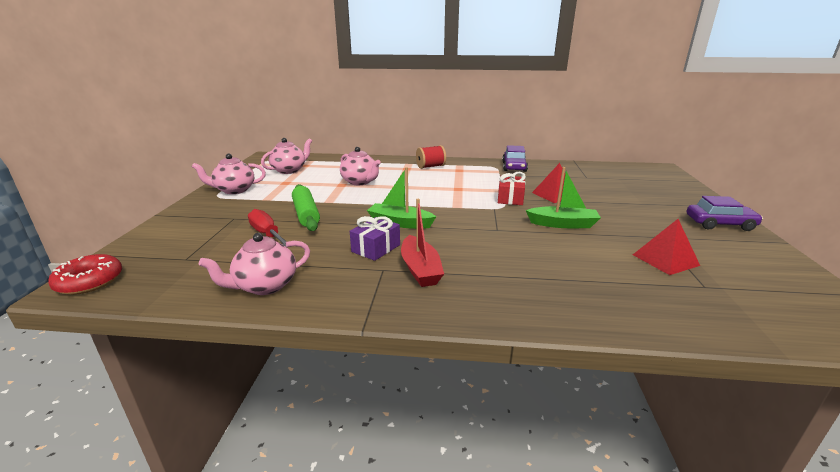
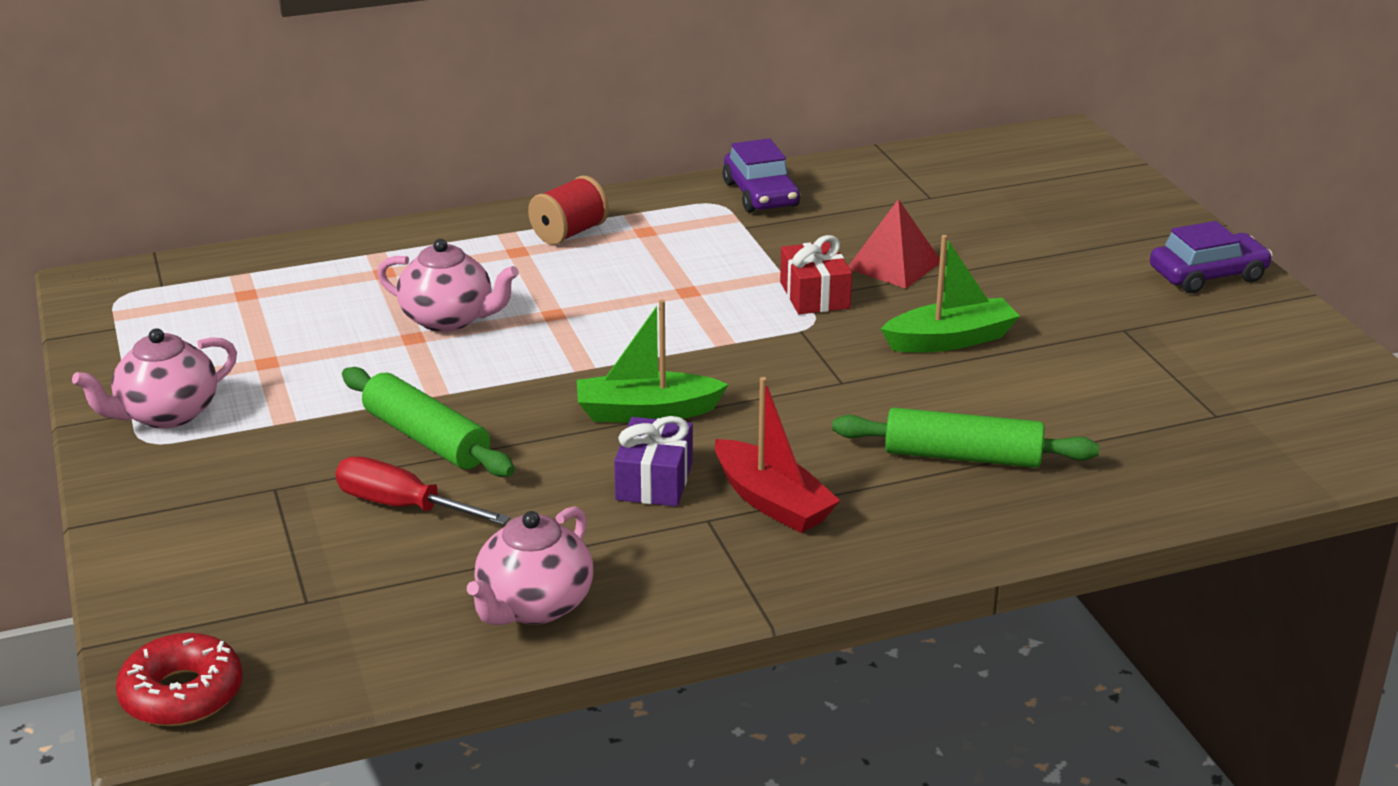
camera: 25 degrees left, 5 degrees up
(289, 170) = (226, 320): pink teapot -> none
(535, 272) = (962, 456): none -> green rolling pin
(665, 260) = (1146, 378): red pyramid -> none

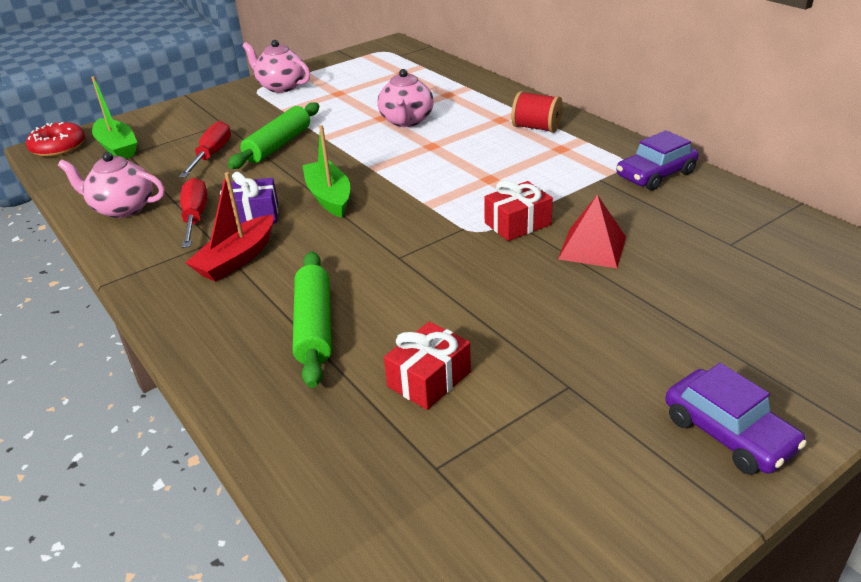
camera: 75 degrees right, 5 degrees up
(622, 532) = (195, 217): none -> red screwdriver
(950, 340) = (487, 293): green boat -> green boat (117, 147)
(1087, 398) = (429, 379): none -> red gift

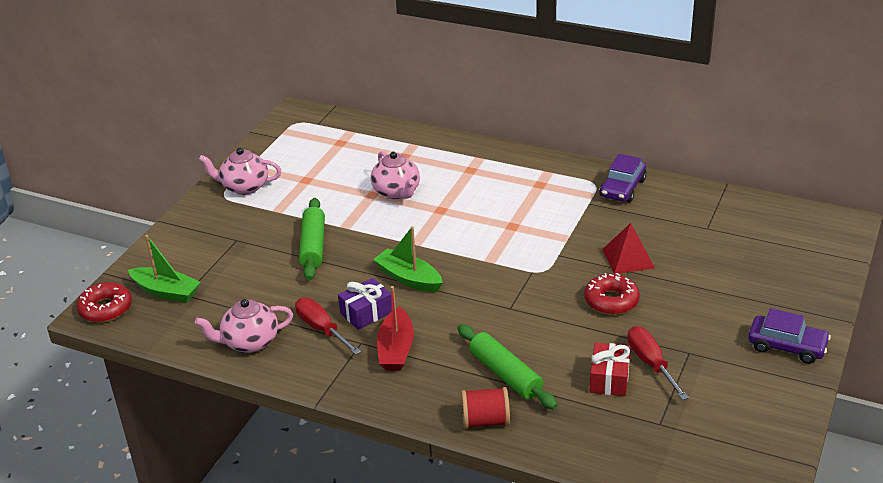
camera: 30 degrees left, 0 degrees up
(212, 155) = (265, 272): red screwdriver -> red screwdriver (651, 364)
(517, 224) = (565, 256): red gift -> none
(525, 287) = (611, 301): none -> red donut
(536, 128) = (505, 170): red spool -> red spool (485, 421)

